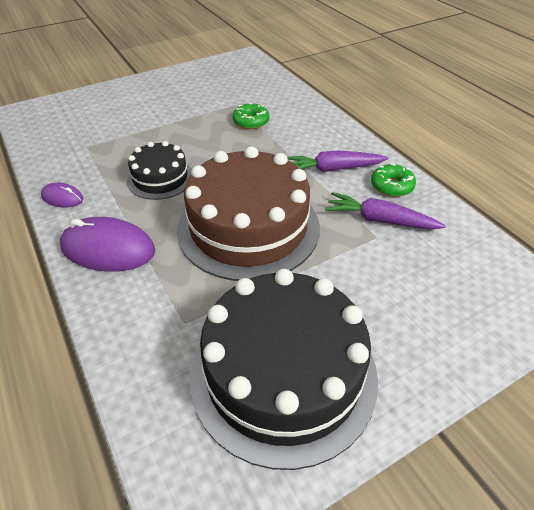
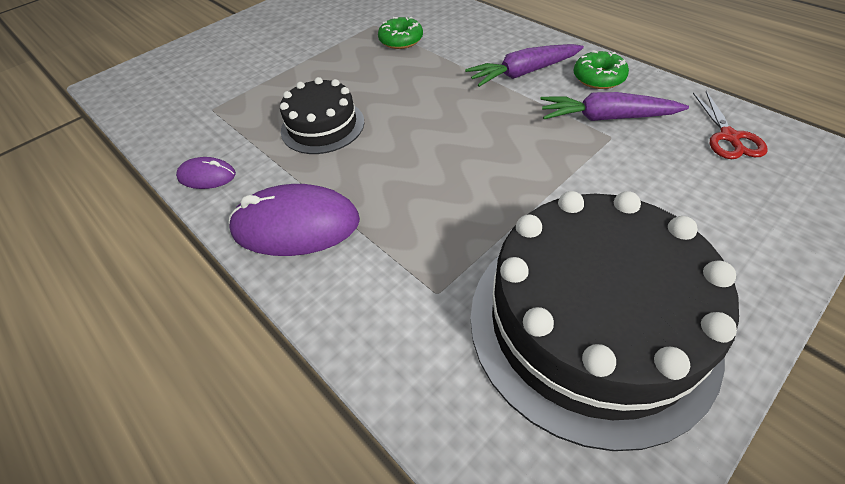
camera: 10 degrees left, 5 degrees up
(248, 227) = (459, 159): brown cake -> none
(471, 258) = (729, 137): none -> red scissors

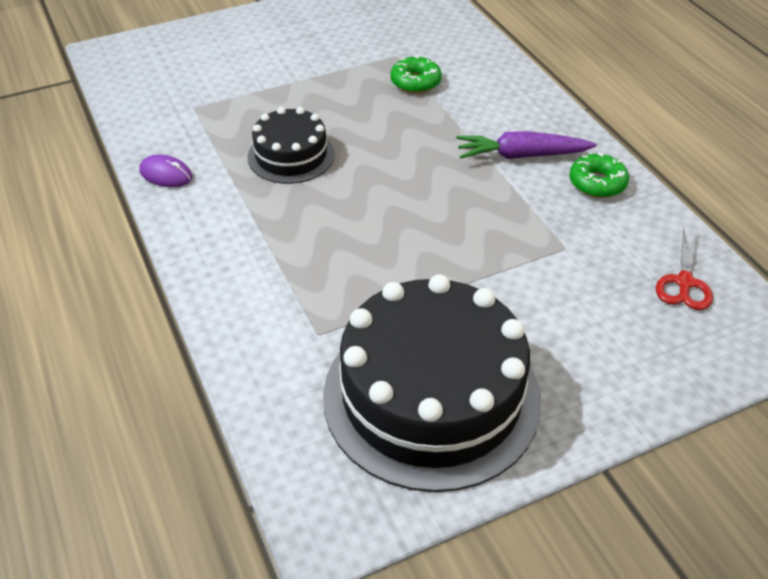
camera: 15 degrees right, 5 degrees down
(296, 225) = (226, 242): purple mouse -> none
(606, 118) = (574, 227): purple carrot -> none

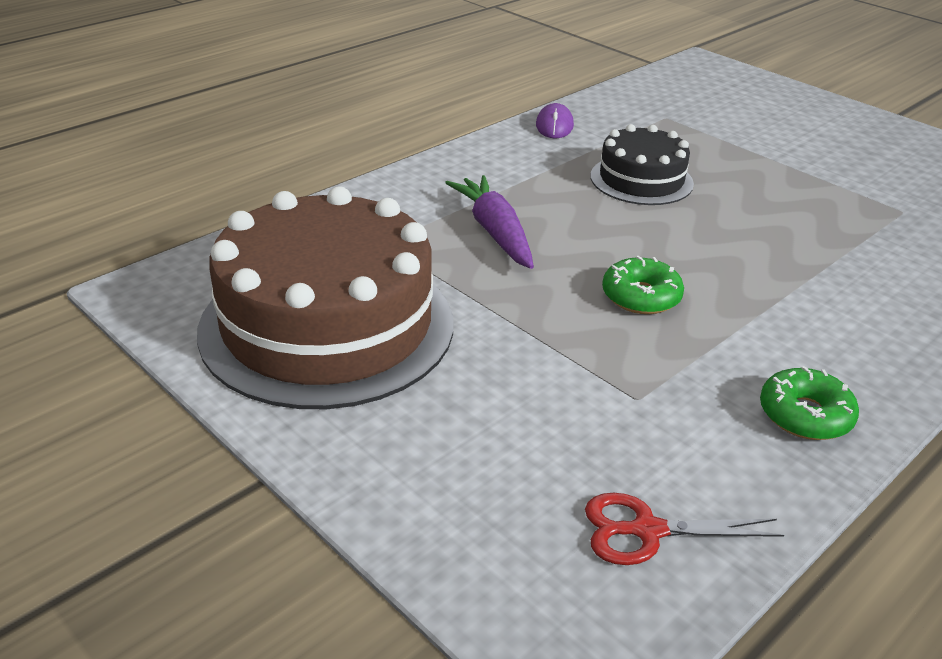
camera: 70 degrees right, 10 degrees down
(415, 82) = (864, 233): green donut -> green donut (641, 296)
(431, 396) = (327, 325): black cake -> brown cake
(521, 155) = (799, 337): purple carrot -> purple carrot (495, 232)

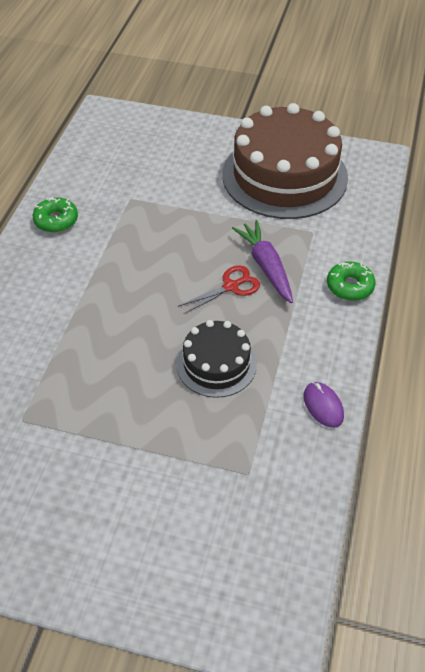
camera: 150 degrees right, 15 degrees up
(495, 232) = (266, 266): purple carrot -> purple carrot turned 150 degrees counterclockwise
(641, 296) = (159, 255): green donut -> green donut (349, 286)
(647, 531) = (101, 151): red scissors -> red scissors (231, 286)

